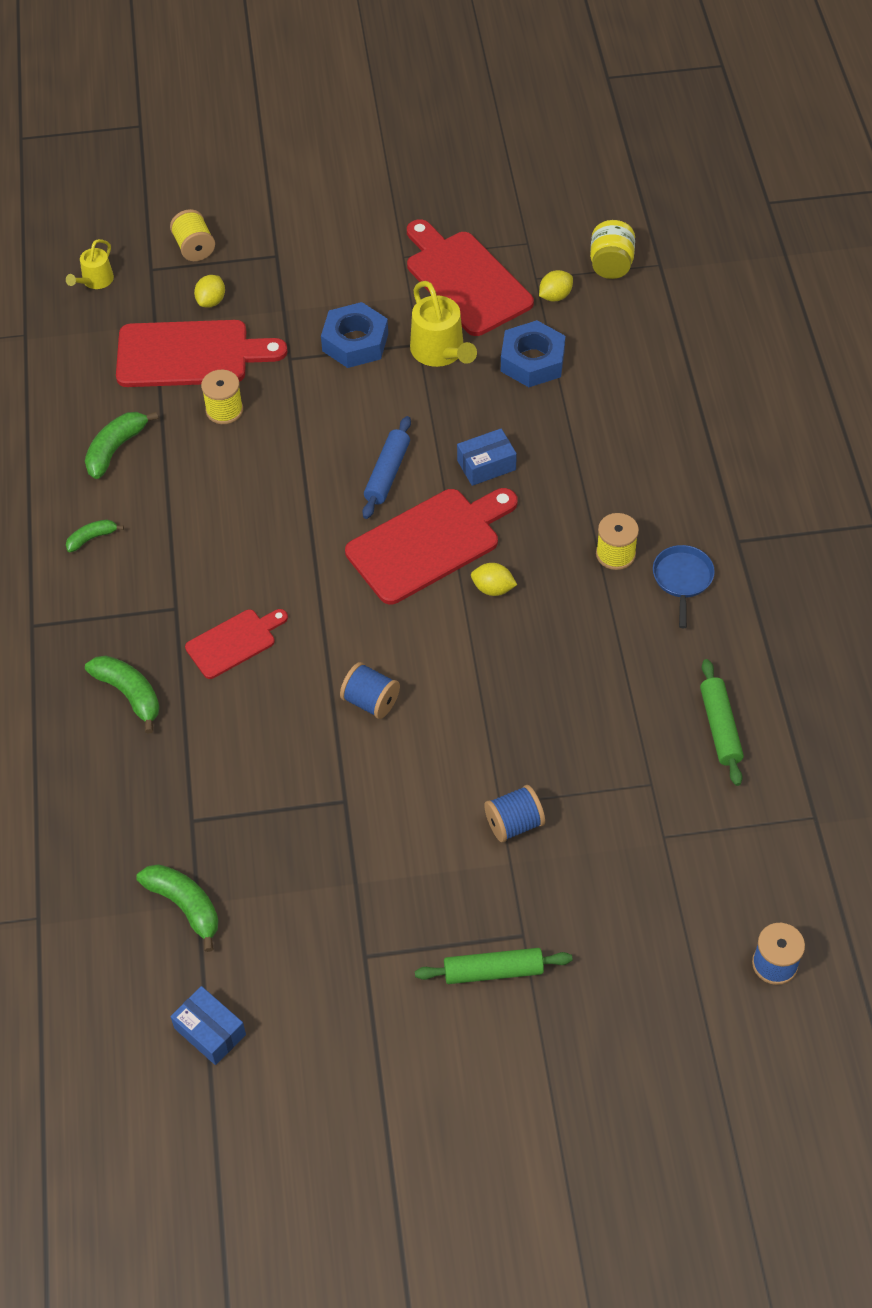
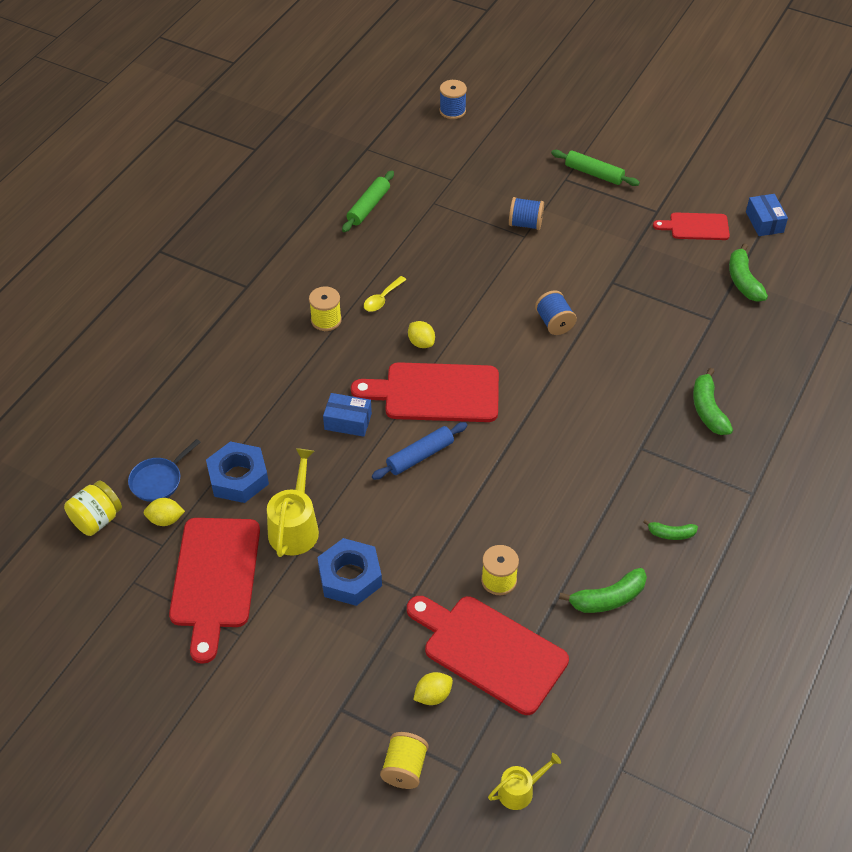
camera: 145 degrees left, 5 degrees down
(234, 642) = (615, 403): red cutting board -> red cutting board (695, 227)
(583, 615) = (382, 299): none -> yellow spoon
(682, 579) = (303, 284): blue pan -> blue pan (158, 480)

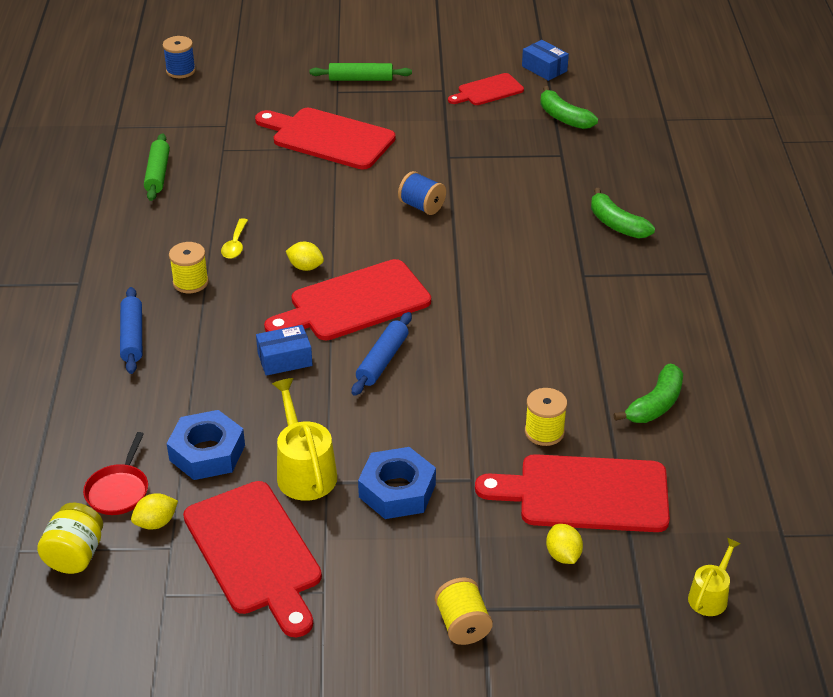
camera: 30 degrees left, 10 degrees down
(158, 480) = (119, 490): blue pan -> red pan
(252, 351) = (132, 337): none -> blue rolling pin
(404, 768) = (588, 630): yellow spool -> yellow spool (463, 625)
(433, 695) = (563, 555): yellow lemon -> yellow lemon turned 45 degrees counterclockwise
(525, 224) = (328, 138): blue spool -> red cutting board
(671, 534) = (666, 331): green banana -> none

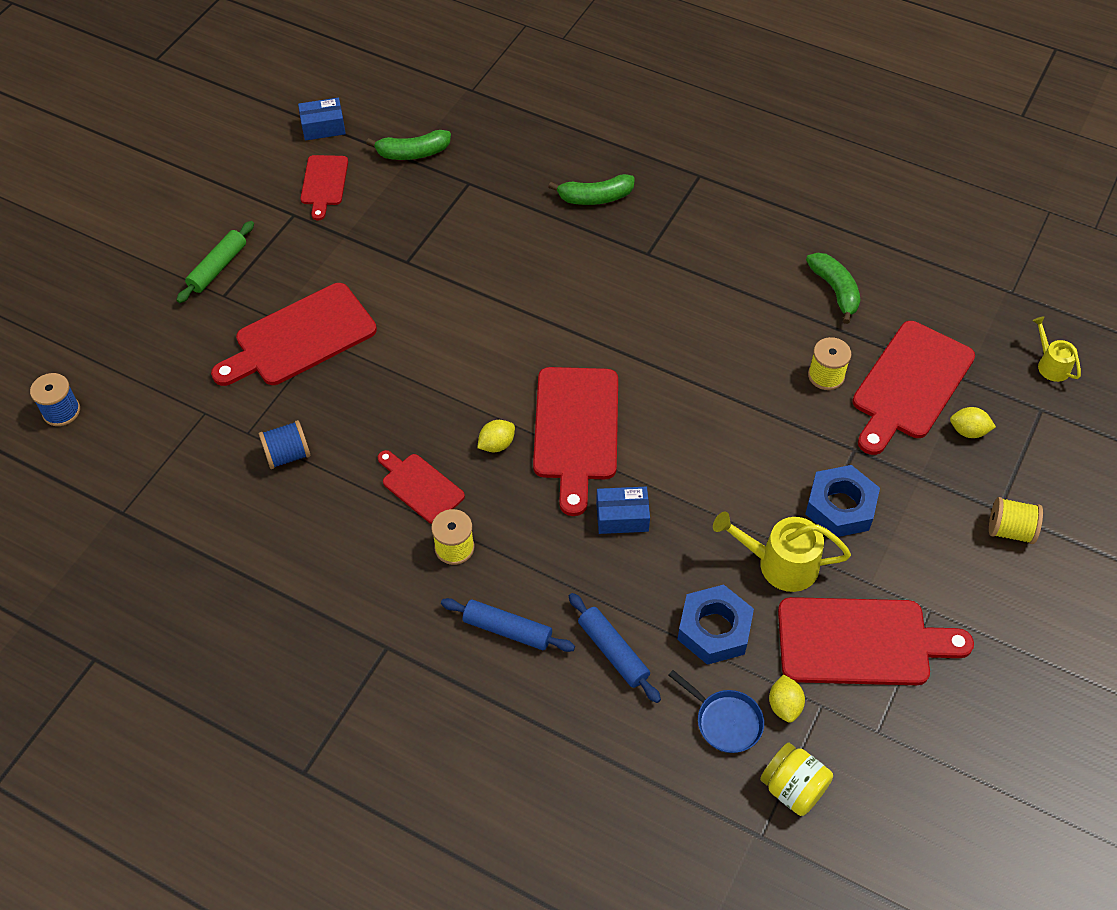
camera: 60 degrees left, 15 degrees up
(119, 490) = (725, 721): red pan -> blue pan
(158, 174) = (245, 506): green rolling pin -> none
(235, 245) = (420, 486): yellow spoon -> red cutting board
(285, 359) = (622, 517): blue box -> blue box turned 75 degrees clockwise
(382, 360) = (670, 444): blue rolling pin -> blue rolling pin (613, 652)
(422, 206) = (469, 316): blue spool -> blue spool (287, 455)

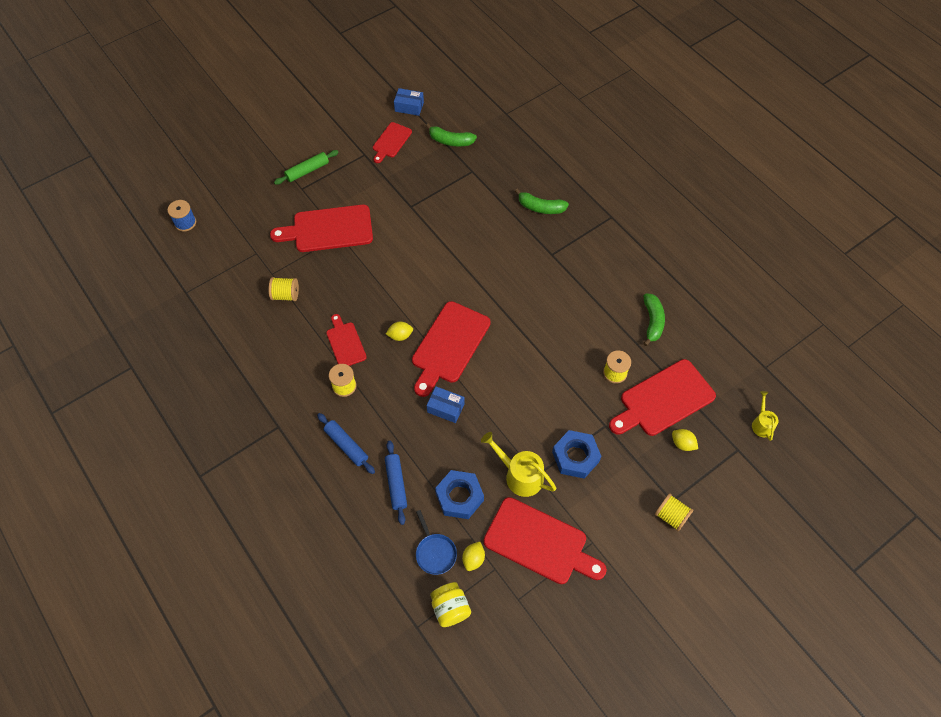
camera: 25 degrees right, 5 degrees up
(287, 455) = (286, 295): blue spool -> yellow spool

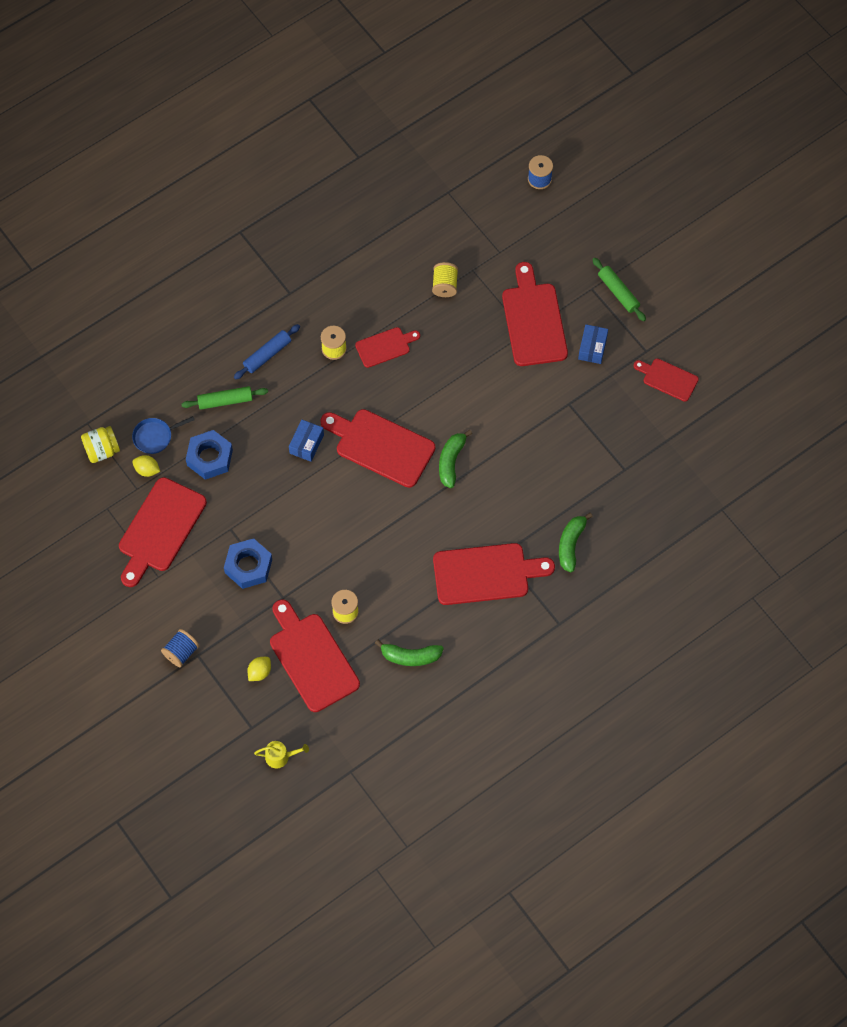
camera: 90 degrees right, 5 degrees up
(396, 484) = (225, 401): blue rolling pin -> green rolling pin
(400, 336) = (393, 398): yellow lemon -> none
(409, 107) = (726, 397): blue box -> blue box (592, 348)
(450, 141) = (672, 445): green banana -> green banana (451, 461)
(520, 475) = (230, 513): yellow watering can -> none
(570, 266) = (486, 574): none -> red cutting board
(671, 516) = (181, 652): yellow spool -> blue spool

